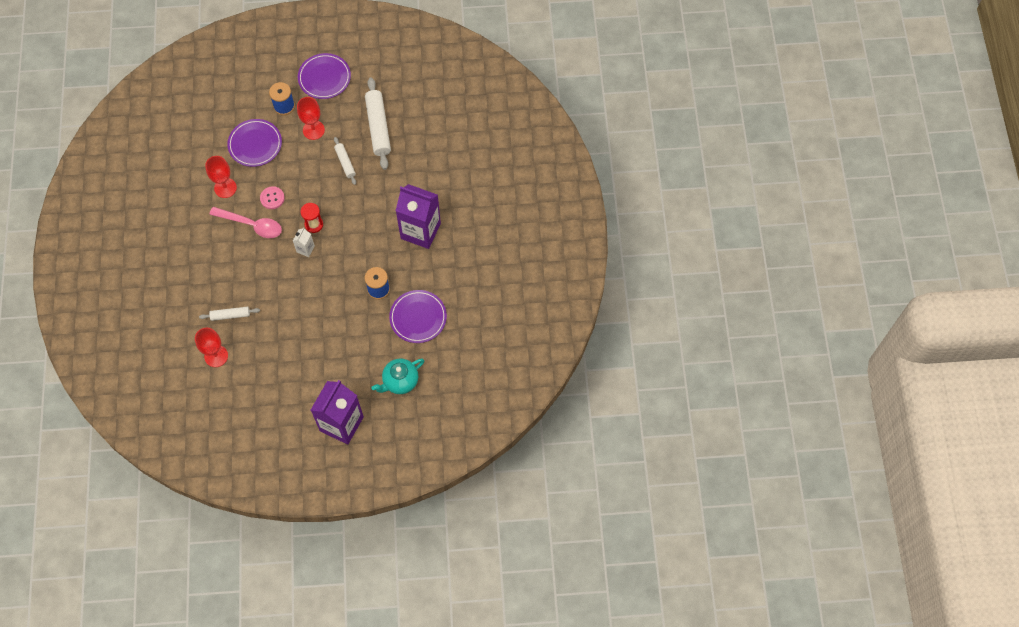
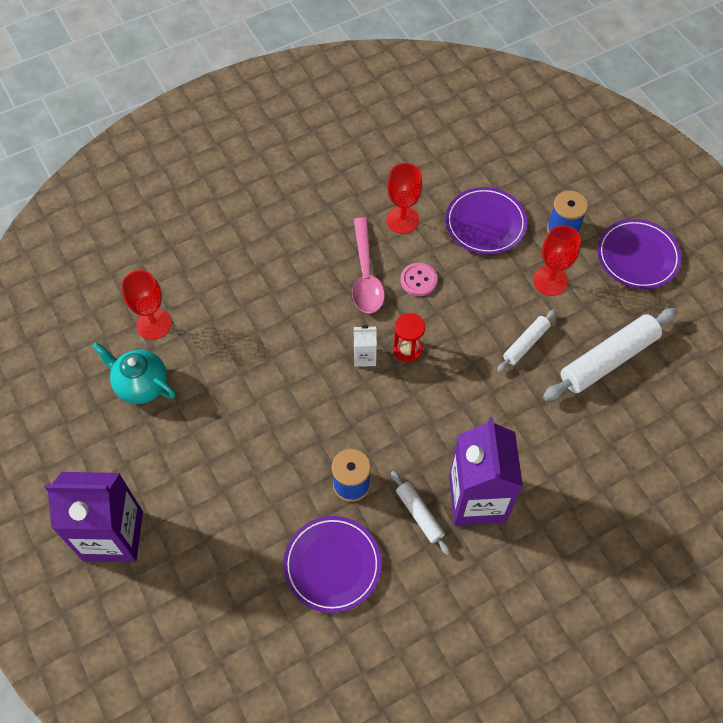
camera: 65 degrees right, 5 degrees down
(230, 315) = (221, 312): white rolling pin -> white rolling pin (419, 514)
(400, 381) = (214, 589): turquoise teapot -> turquoise teapot (141, 385)

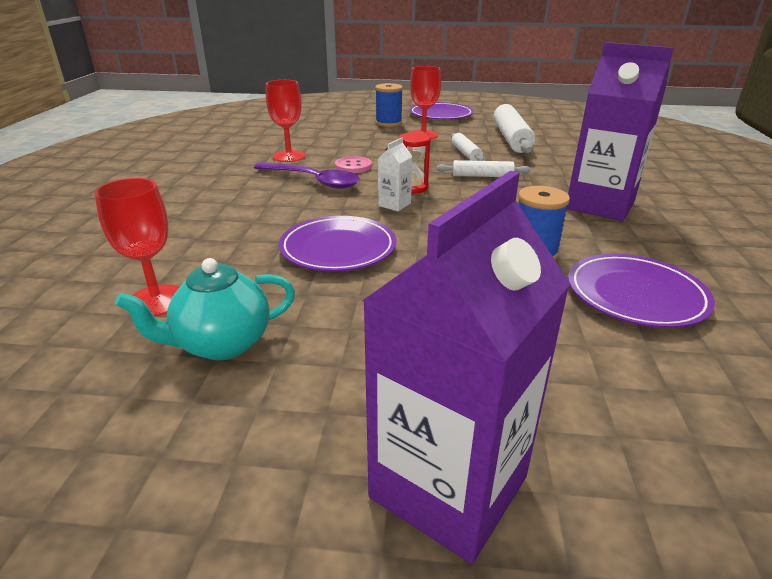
camera: 55 degrees left, 30 degrees down
(366, 275) = (313, 181): pink spoon -> purple spoon
(419, 514) = (599, 232): white rolling pin -> white rolling pin (482, 176)
(485, 223) = (344, 137): purple plate -> purple plate (338, 248)

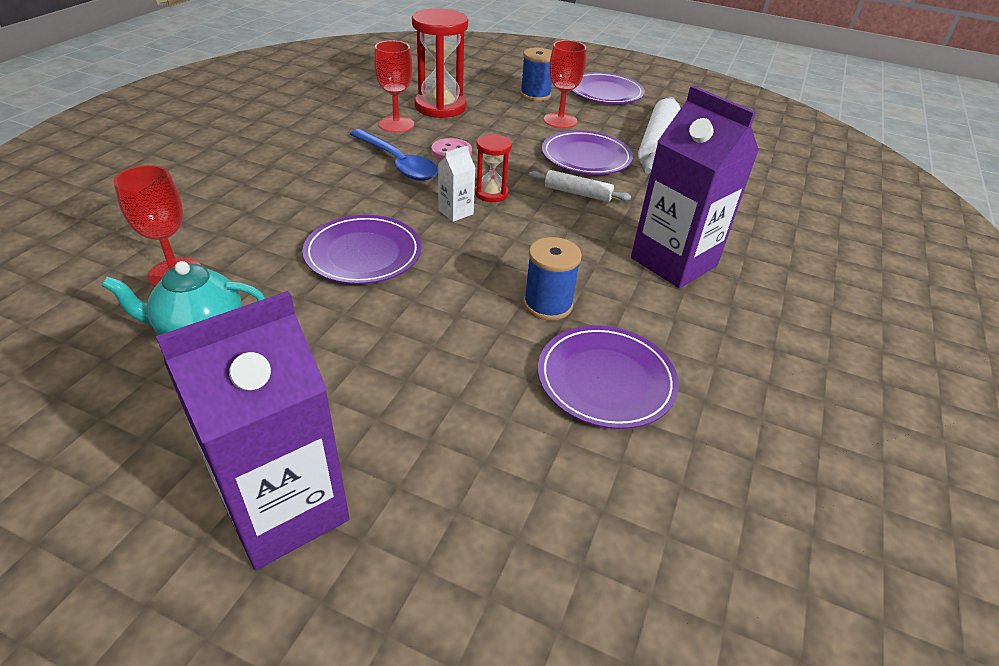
camera: 15 degrees right, 10 degrees up
(313, 181) = (398, 163): purple spoon -> blue spoon
(317, 140) = (440, 107): none -> red hourglass
(465, 153) = (586, 157): white rolling pin -> purple plate

